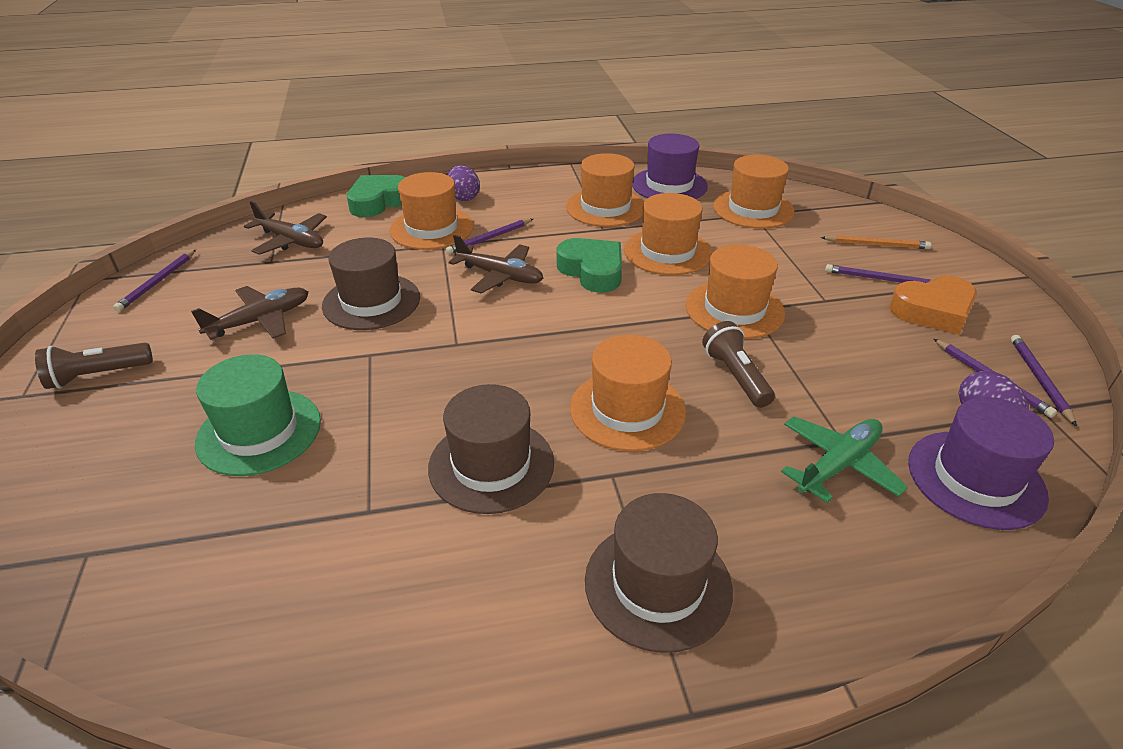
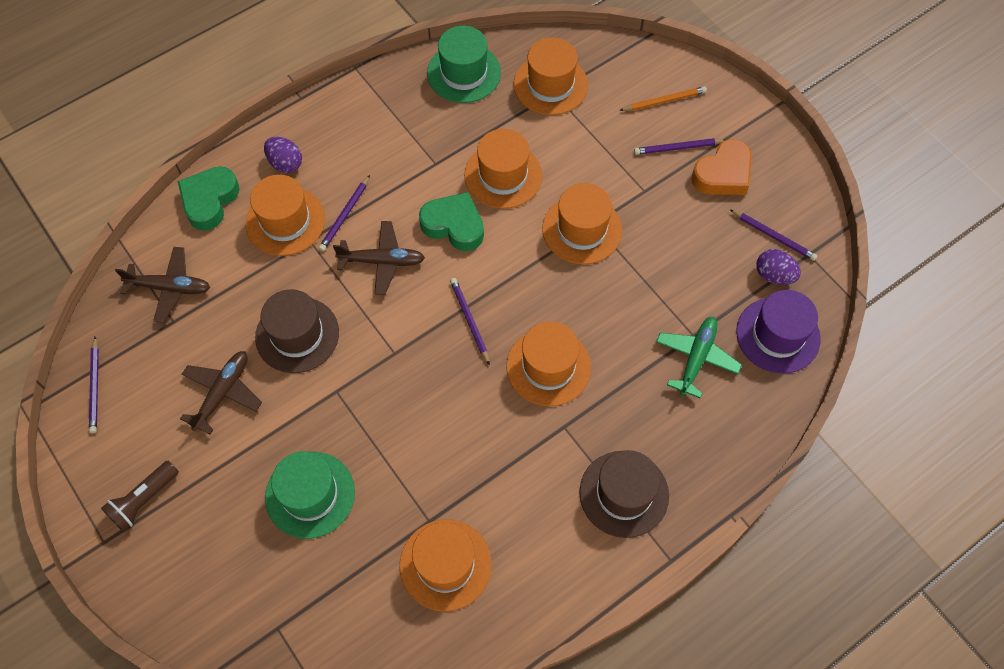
camera: 25 degrees left, 25 degrees up
(491, 465) = (484, 452): brown hat -> none
(605, 207) = (423, 130): orange hat -> orange hat (445, 565)
(669, 185) = (464, 73): purple hat -> green hat
(735, 376) = (608, 303): brown flashlight -> none
(1039, 380) = (803, 224): purple pencil -> purple pencil (469, 321)

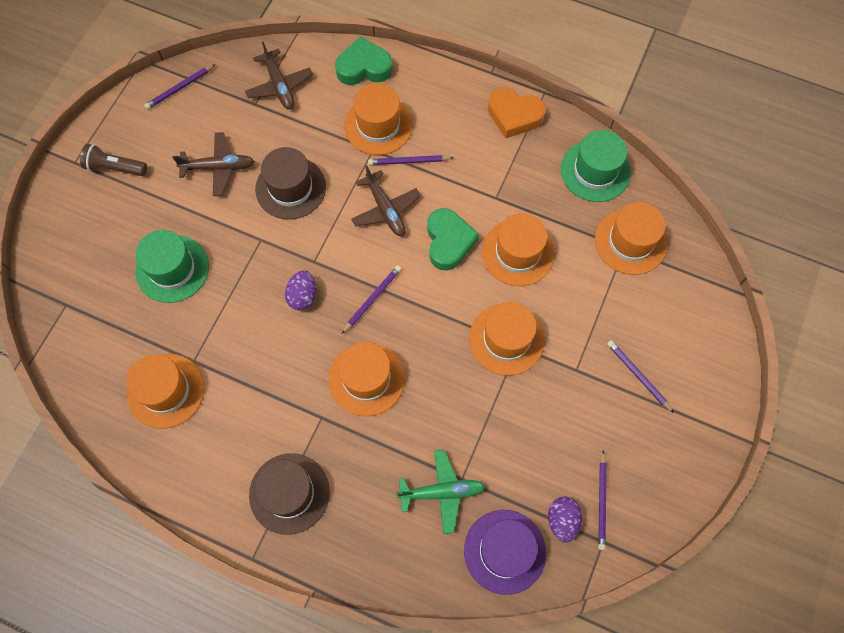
camera: 60 degrees right, 5 degrees up
(285, 163) = (427, 96): purple egg -> purple egg (303, 296)
(664, 101) = (679, 340): orange pencil -> none
(723, 174) = (637, 427): orange heart -> orange heart (514, 116)

